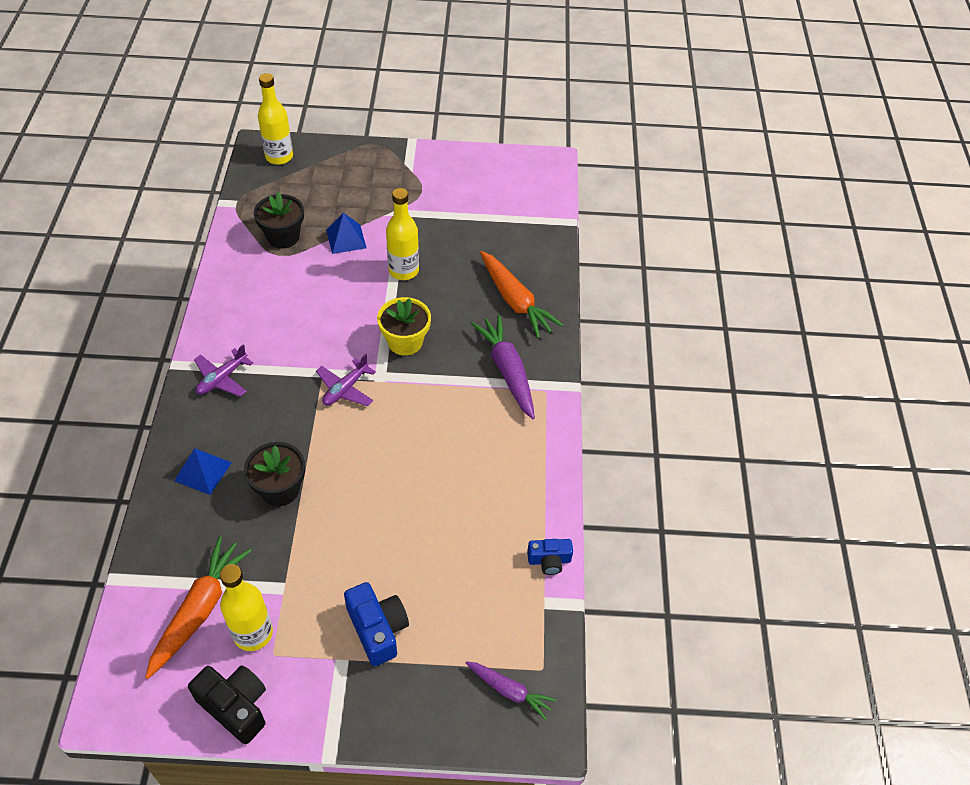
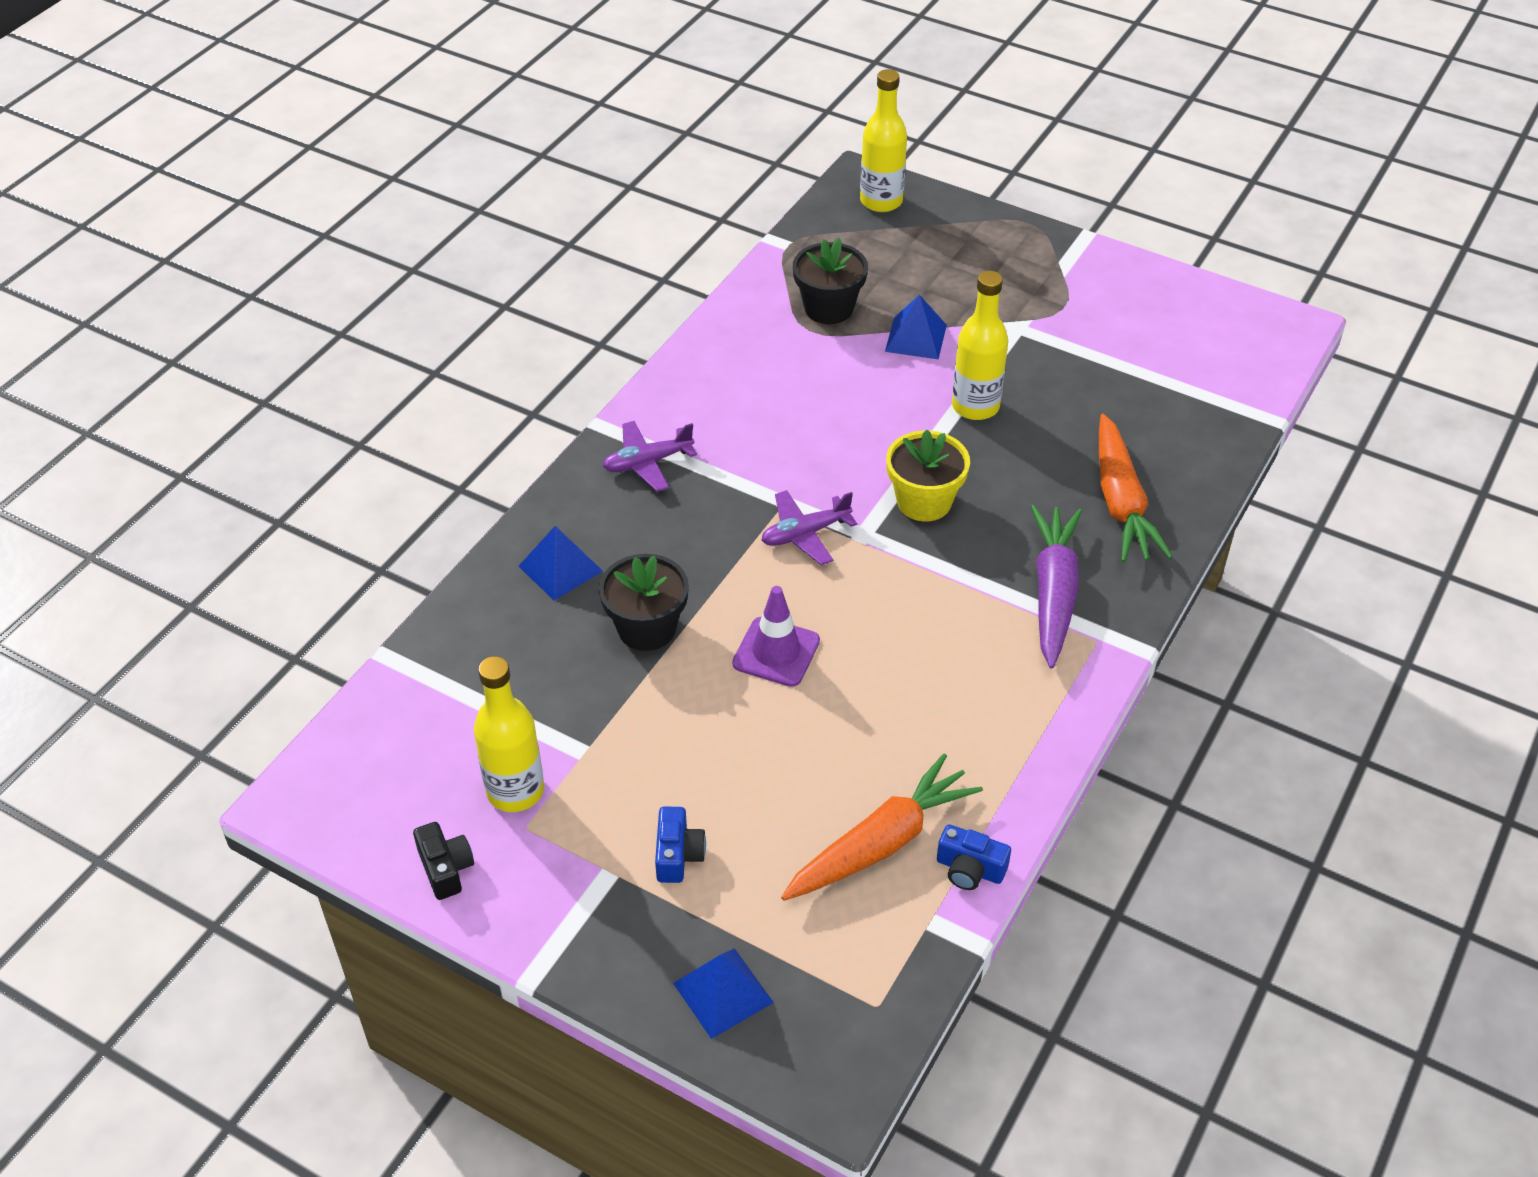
camera: 30 degrees right, 5 degrees down
(200, 610) = (465, 734): orange carrot -> orange carrot (881, 843)
(235, 706) = (446, 868): black camera -> black camera, size x0.63
(368, 472) = (776, 652): none -> purple traffic cone
(377, 629) = (678, 855): blue camera -> blue camera, size x0.63
(451, 704) = (723, 993): none -> blue pyramid
(510, 691) = (814, 1013): purple carrot -> none

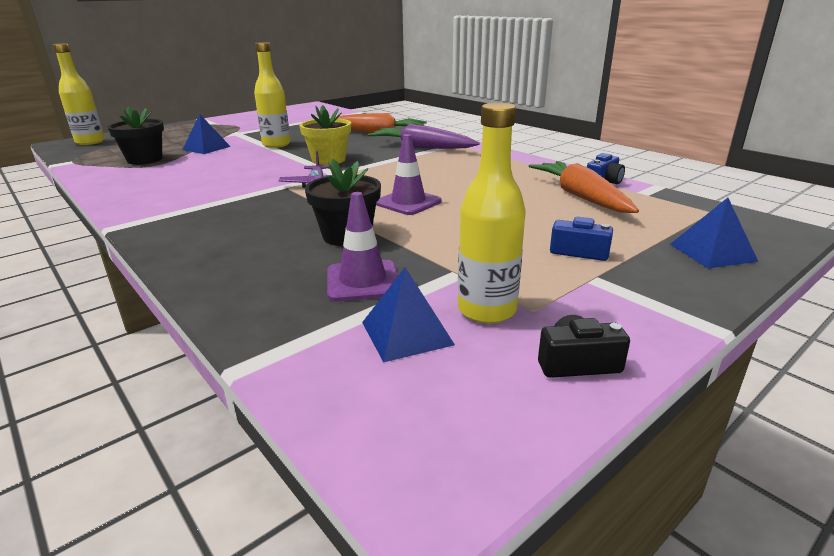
camera: 70 degrees left, 20 degrees down
(543, 680) = (362, 281): none -> purple traffic cone
(560, 568) = (244, 259): blue pyramid -> blue pyramid (406, 333)
(647, 462) = (183, 216): purple plane -> none

